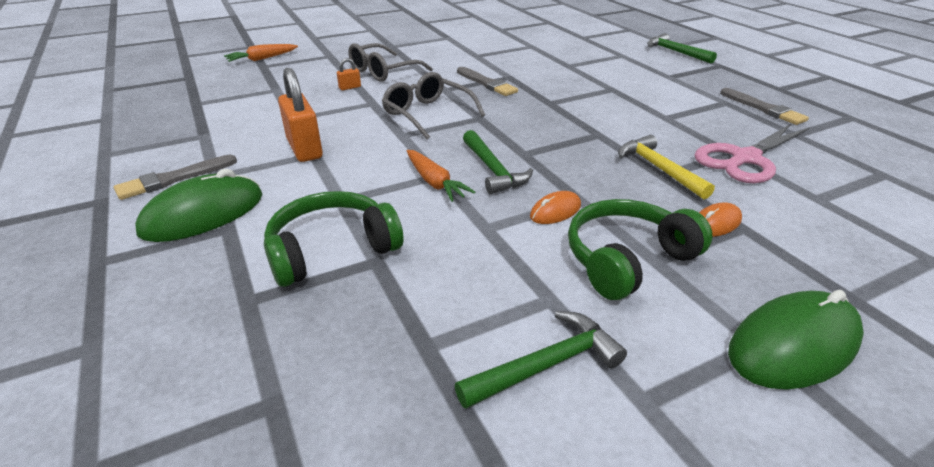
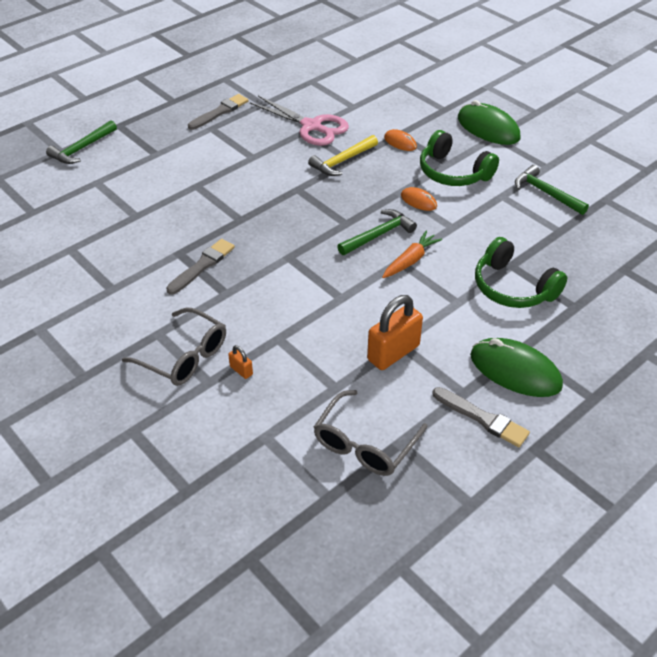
camera: 105 degrees left, 10 degrees up
(262, 59) = (158, 506): orange carrot -> none
(427, 114) = (292, 292): grey glasses -> grey glasses (364, 444)

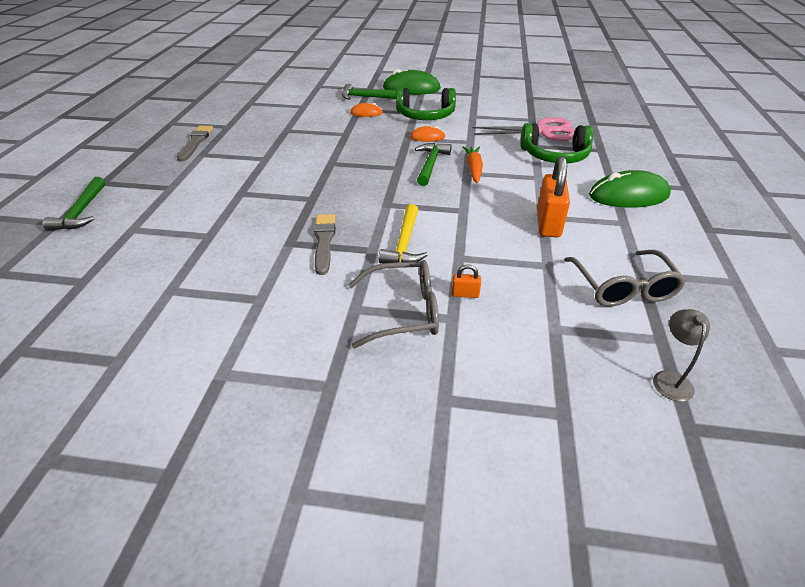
camera: 40 degrees left, 5 degrees down
(288, 525) = (670, 379): none -> grey lamp
(311, 126) = (288, 126): pink scissors -> pink scissors (542, 131)
(342, 161) = (341, 136): yellow hammer -> yellow hammer (404, 244)
(482, 418) = (657, 230): grey brush -> none
(546, 193) = (494, 105): green hammer -> green hammer (367, 97)

